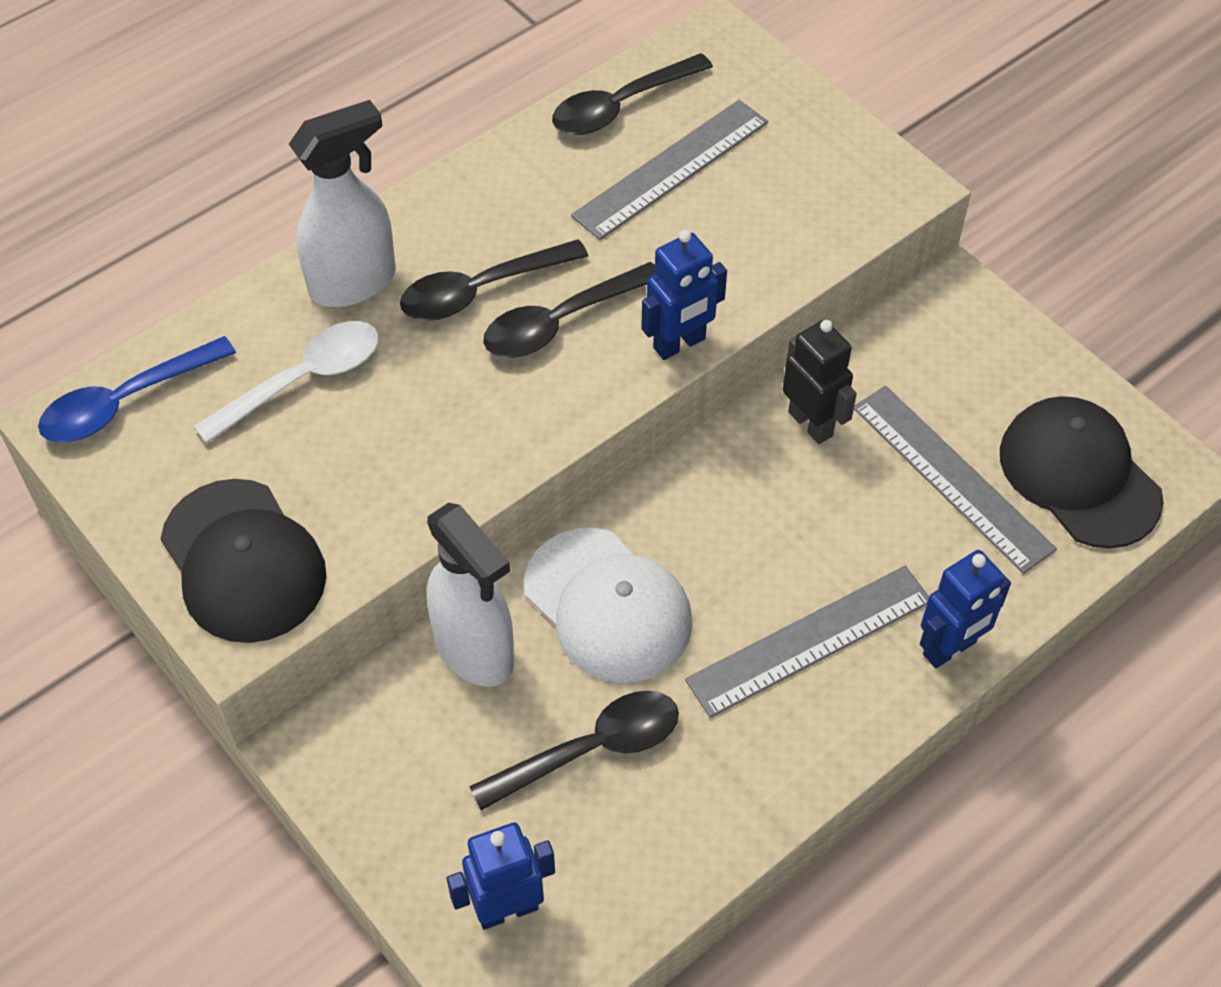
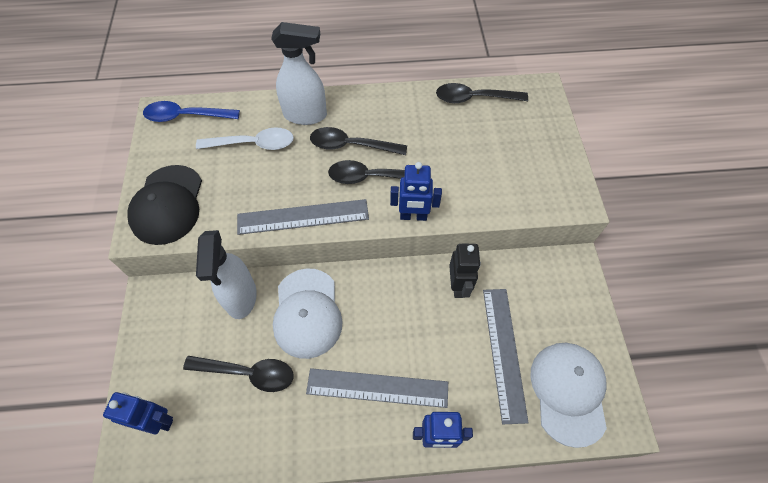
camera: 35 degrees right, 5 degrees up
(671, 168) = (473, 136): grey ruler -> grey ruler (303, 216)
(1079, 475) = (568, 392): black cap -> white cap

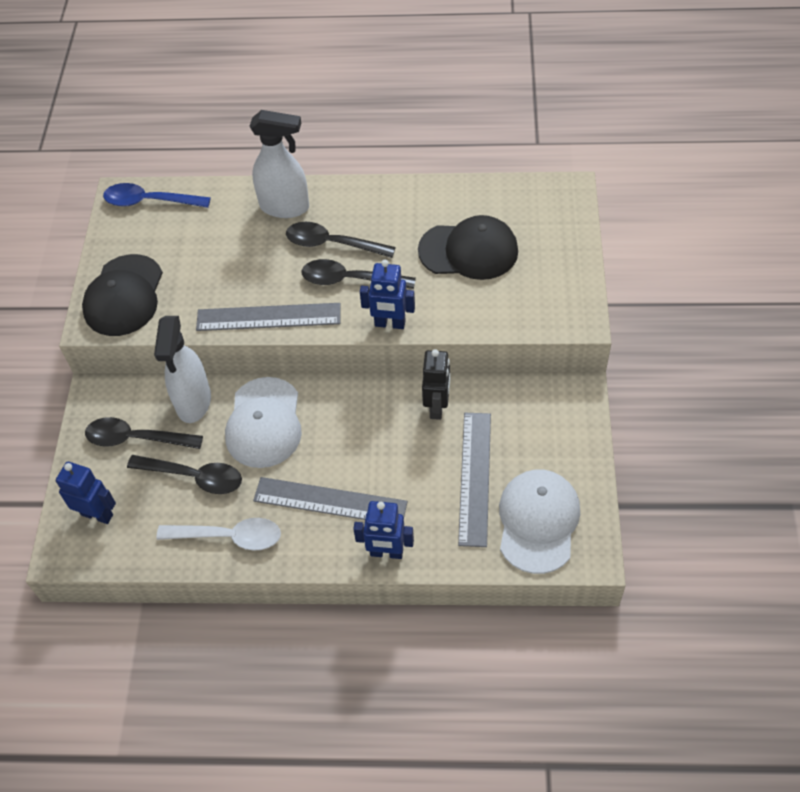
camera: 10 degrees right, 5 degrees down
(253, 144) = (222, 236): white spoon -> white spoon (229, 537)
(470, 145) = (468, 251): none -> black cap
(474, 98) = (484, 197): black spoon -> black spoon (136, 439)

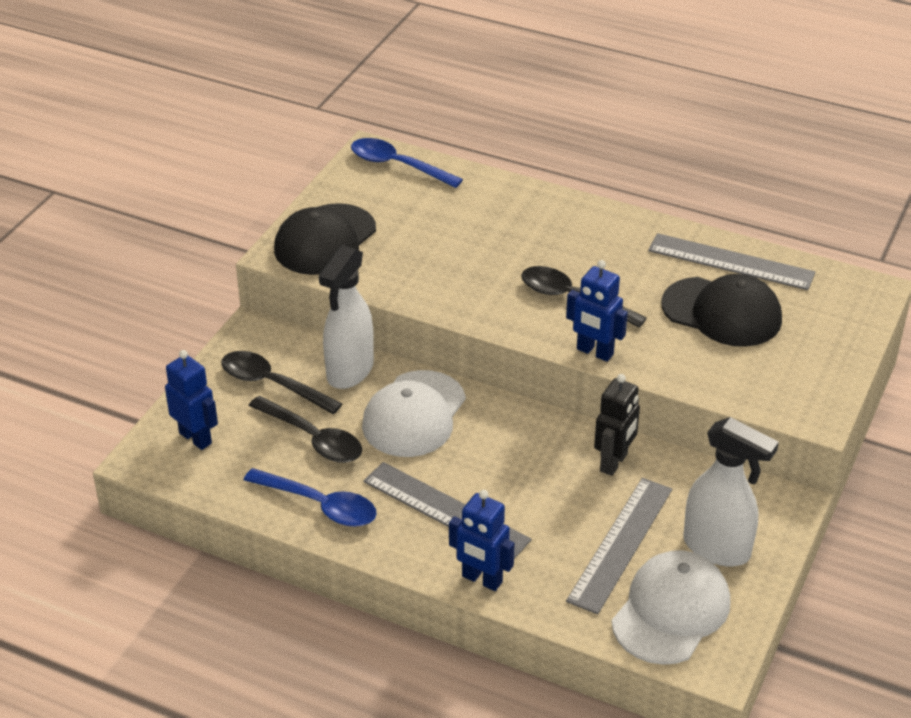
camera: 20 degrees right, 15 degrees down
(229, 537) = (320, 505): white spoon -> blue spoon
(268, 317) = (465, 305): grey ruler -> grey ruler (731, 262)
(285, 207) = (538, 212): white spray bottle -> white spray bottle (717, 548)
(332, 244) = (571, 260): black spoon -> none

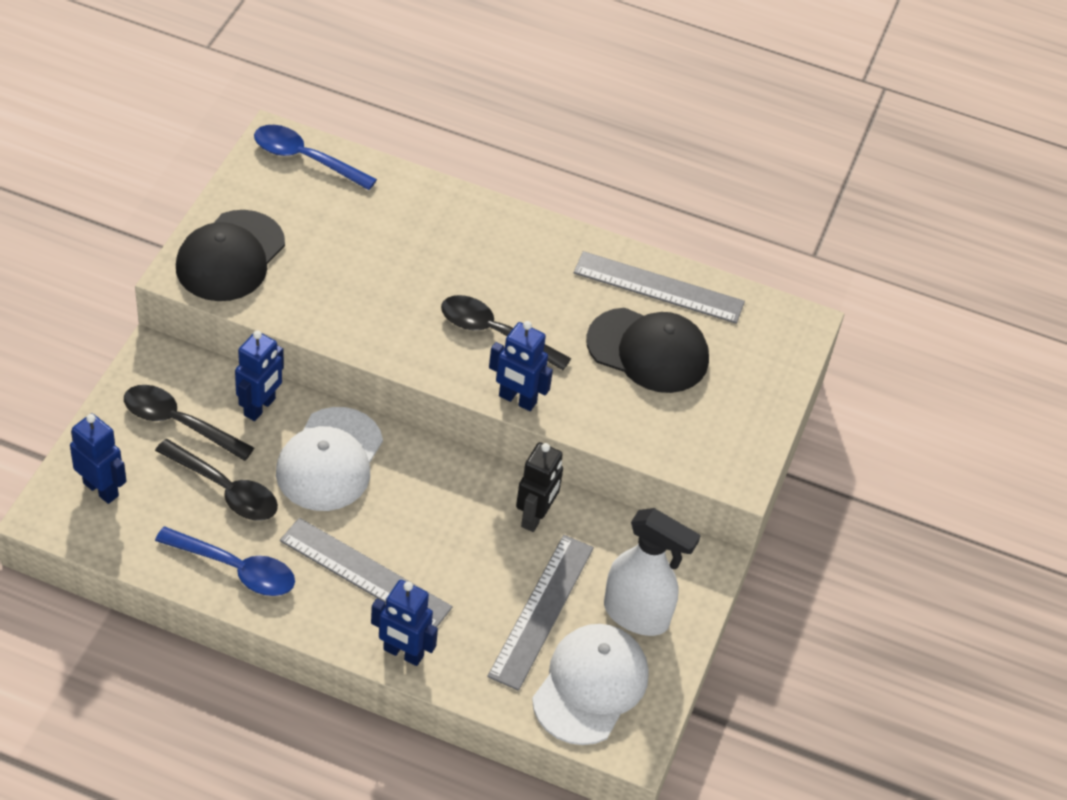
camera: 10 degrees left, 10 degrees up
(349, 371) = (260, 407): white spray bottle -> blue robot

